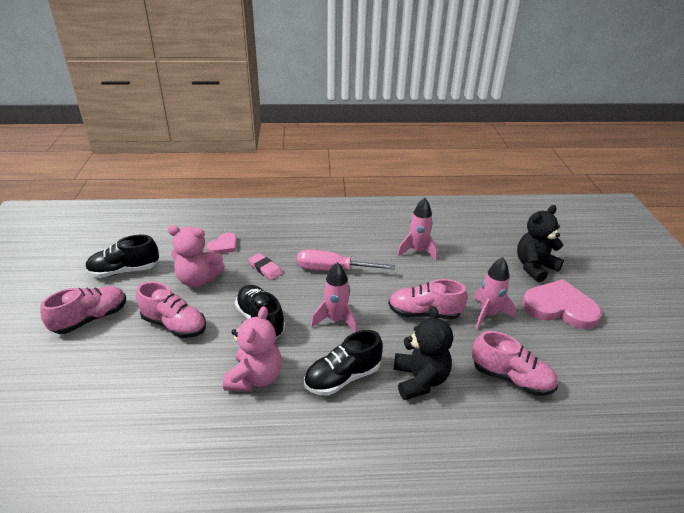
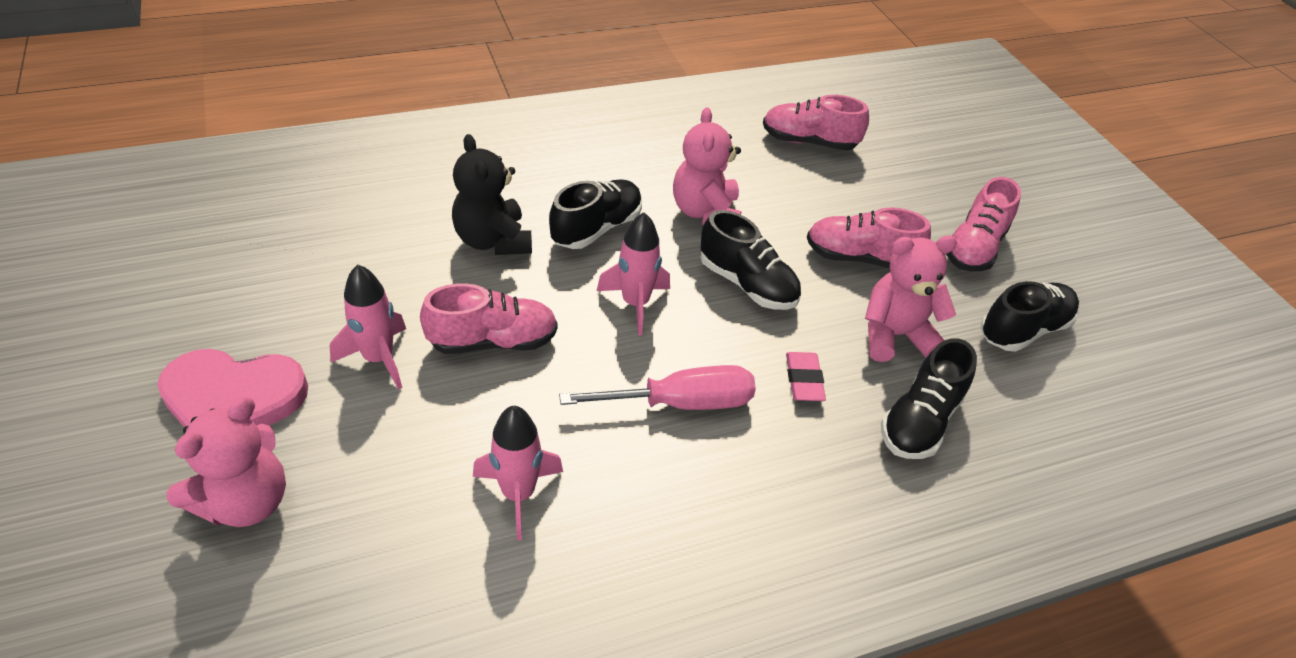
camera: 160 degrees right, 10 degrees up
(223, 245) = (919, 421): pink heart -> black shoe
(265, 269) = (804, 380): pink eraser -> pink eraser turned 60 degrees clockwise
(511, 378) = (362, 261): pink shoe -> pink shoe (809, 142)
(534, 267) = (245, 501): black teddy bear -> pink teddy bear

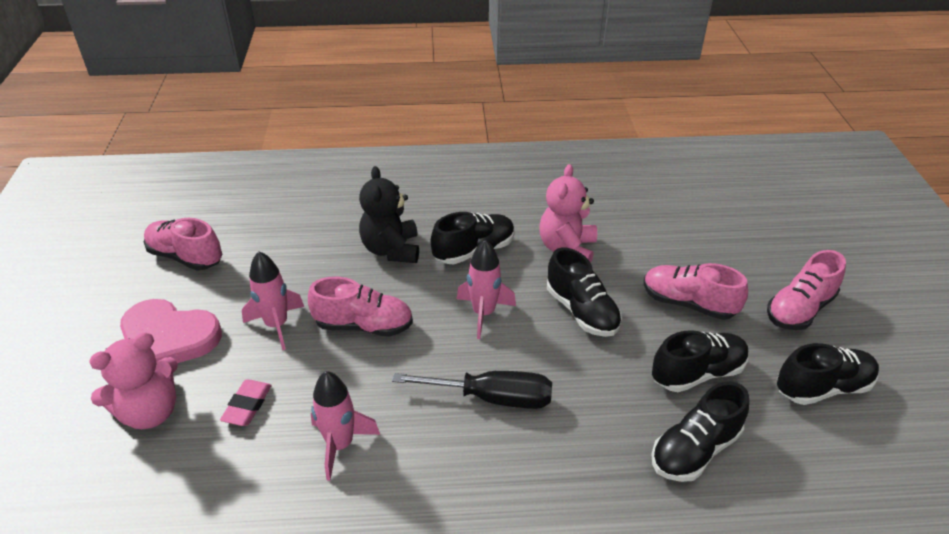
camera: 20 degrees right, 5 degrees down
(680, 403) = (492, 398): pink screwdriver -> black screwdriver
(804, 380) = (602, 397): pink eraser -> pink eraser (247, 405)
(809, 142) = (677, 202): pink shoe -> pink shoe (186, 257)
(894, 335) = (697, 373): pink teddy bear -> black shoe

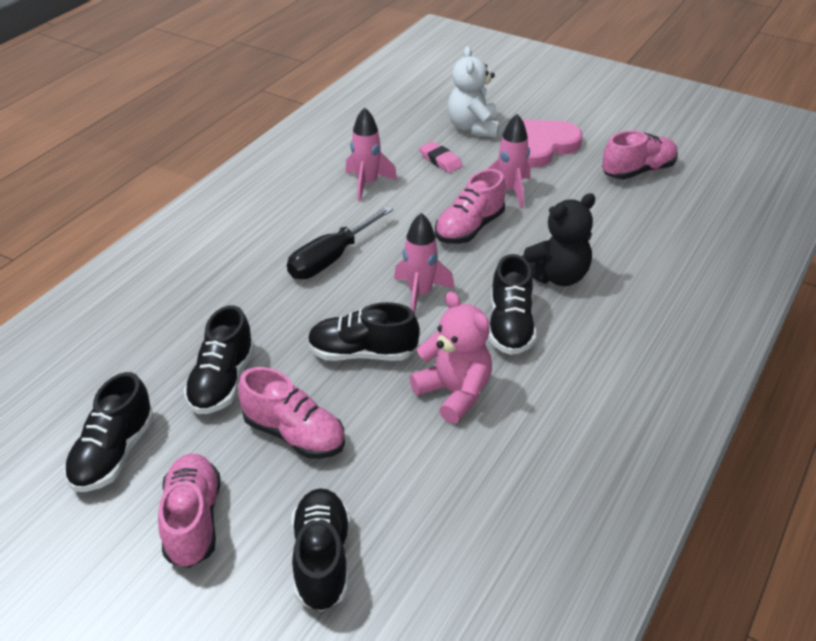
camera: 125 degrees right, 0 degrees up
(150, 412) = (473, 128): pink teddy bear -> white teddy bear
(391, 250) = (557, 276): black teddy bear -> black teddy bear turned 120 degrees clockwise
(688, 303) = (294, 434): pink shoe -> pink shoe turned 60 degrees clockwise
(694, 450) = (171, 332): black shoe -> black shoe (322, 559)

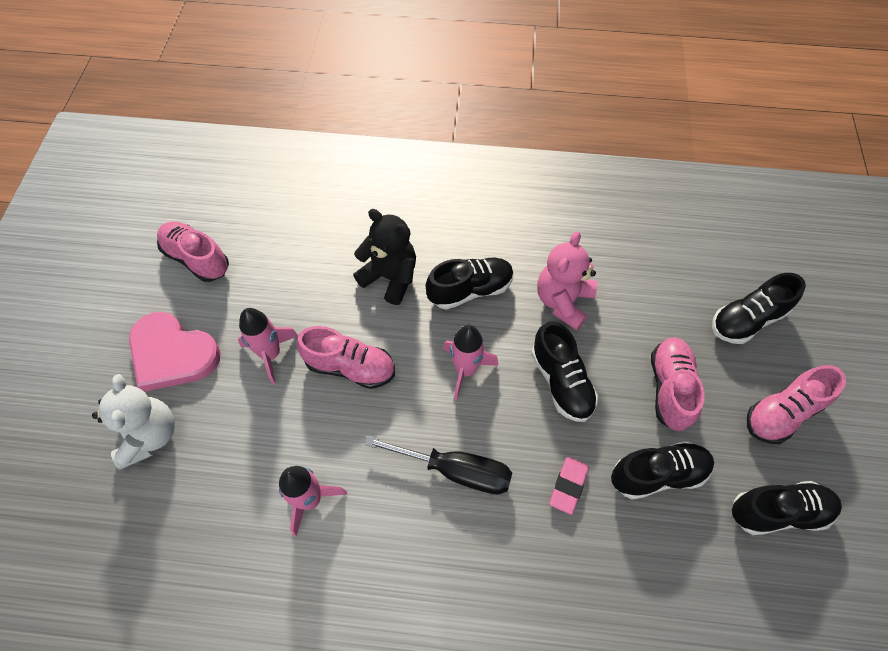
camera: 115 degrees left, 20 degrees up
(440, 160) = (234, 442): pink eraser -> pink eraser (568, 486)
(473, 128) = (149, 435): white teddy bear -> white teddy bear turned 75 degrees counterclockwise

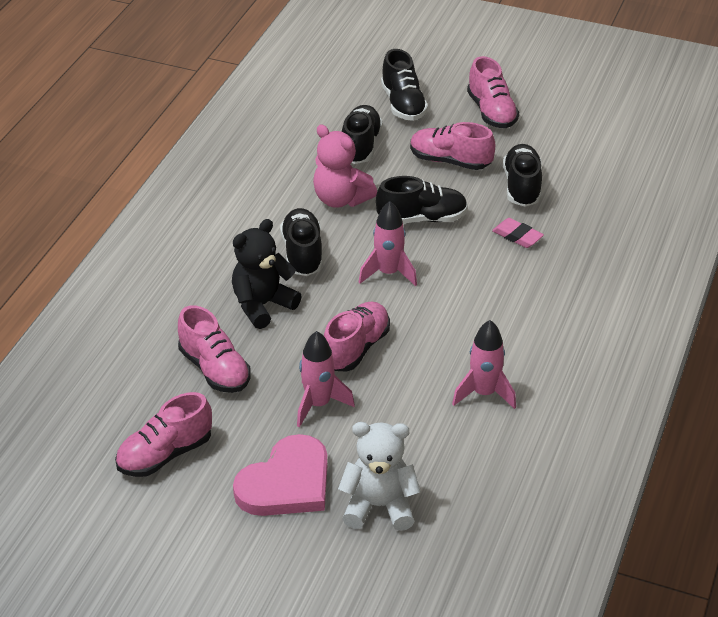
camera: 75 degrees left, 20 degrees down
(300, 264) = (214, 369): none -> pink shoe
(455, 470) = (484, 297): black screwdriver -> none
(778, 512) = (568, 138): black shoe -> black shoe (360, 146)

